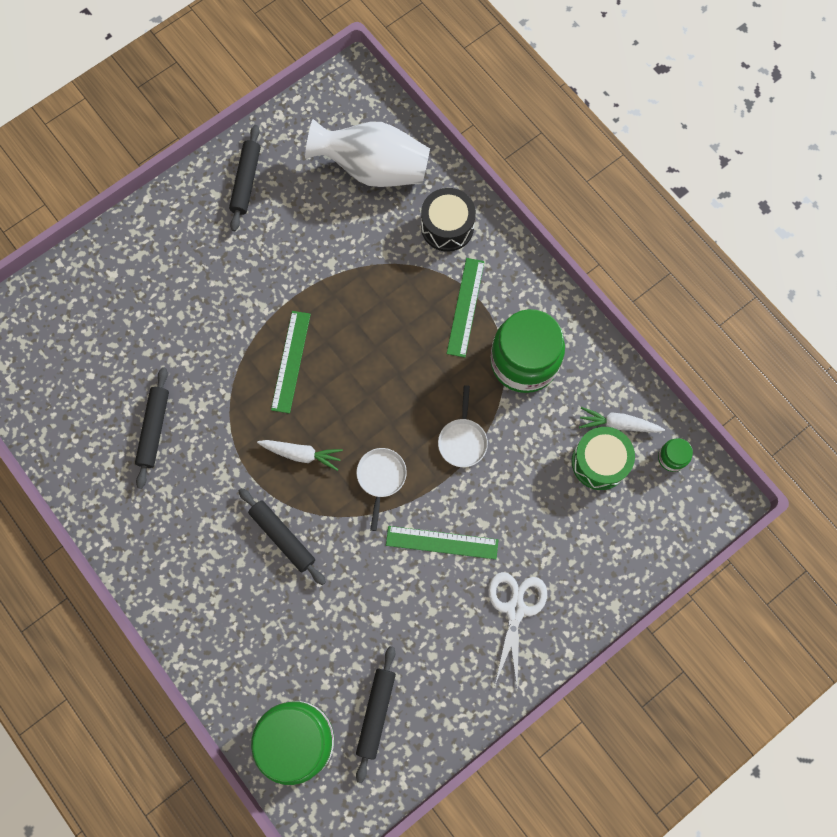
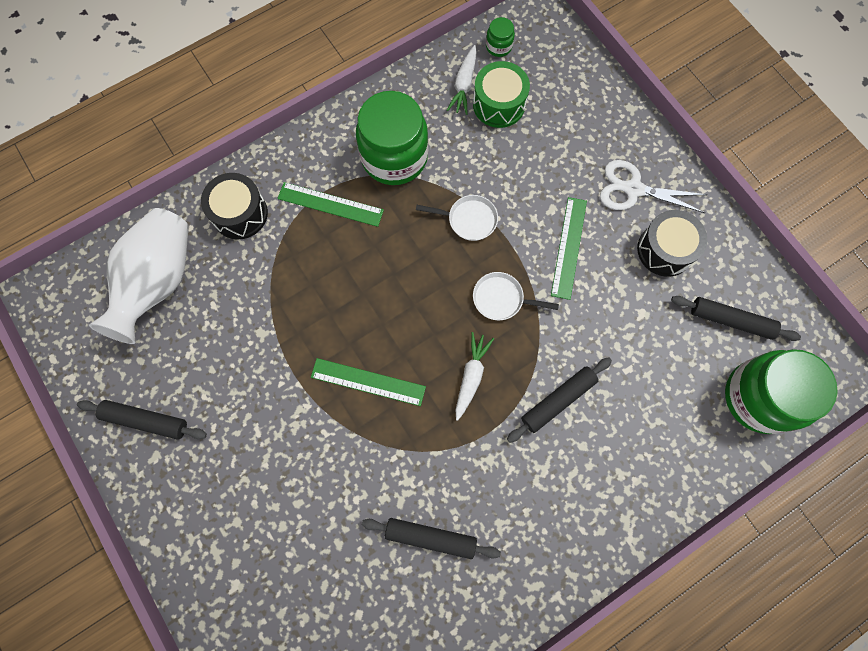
camera: 85 degrees left, 0 degrees up
(448, 643) = (665, 250): none -> black drum

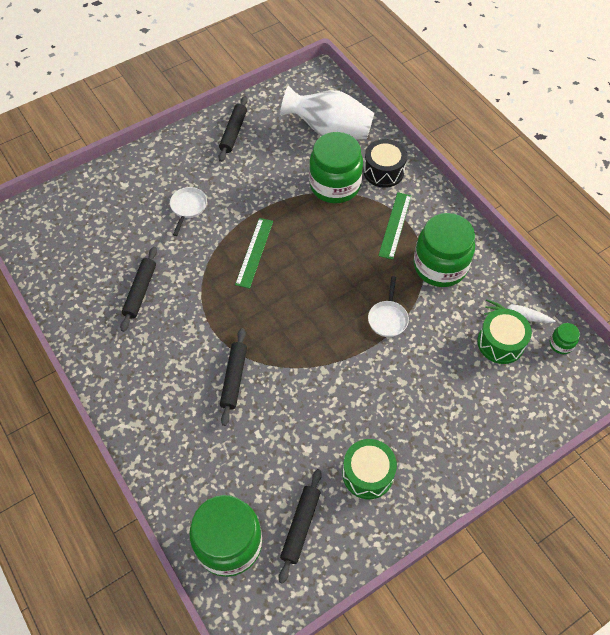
camera: 90 degrees right, 15 degrees down
(259, 276) = (335, 185): none -> green jar
(471, 376) = (256, 318): white carrot -> none
(501, 299) = (319, 340): white pan -> white pan (188, 207)
(558, 400) = (234, 378): black rolling pin -> black rolling pin turned 45 degrees clockwise
(569, 247) = (366, 393): green ruler -> none
(633, 189) = (427, 451): white scissors -> none
(665, 250) = (367, 474): black drum -> green drum

